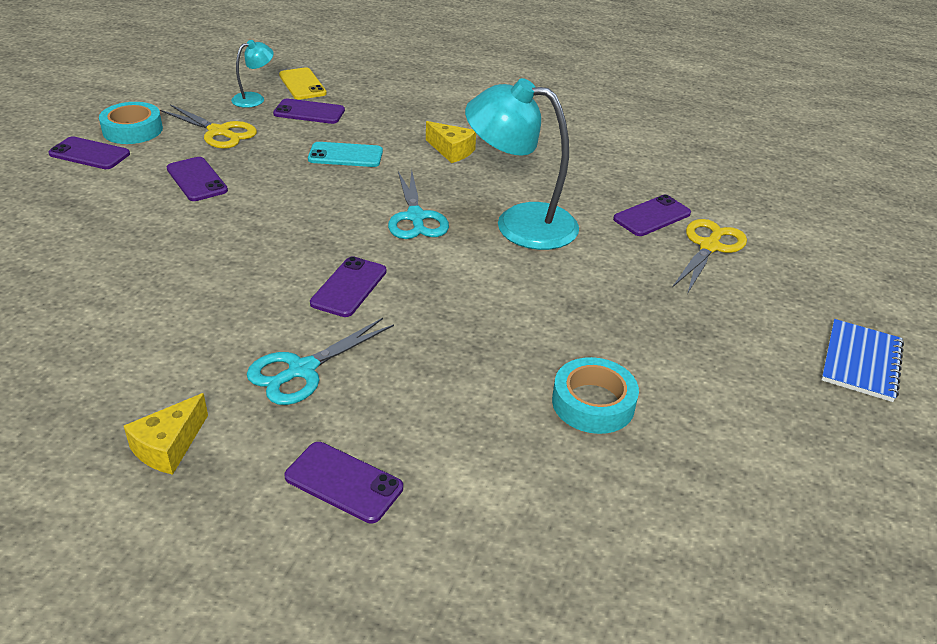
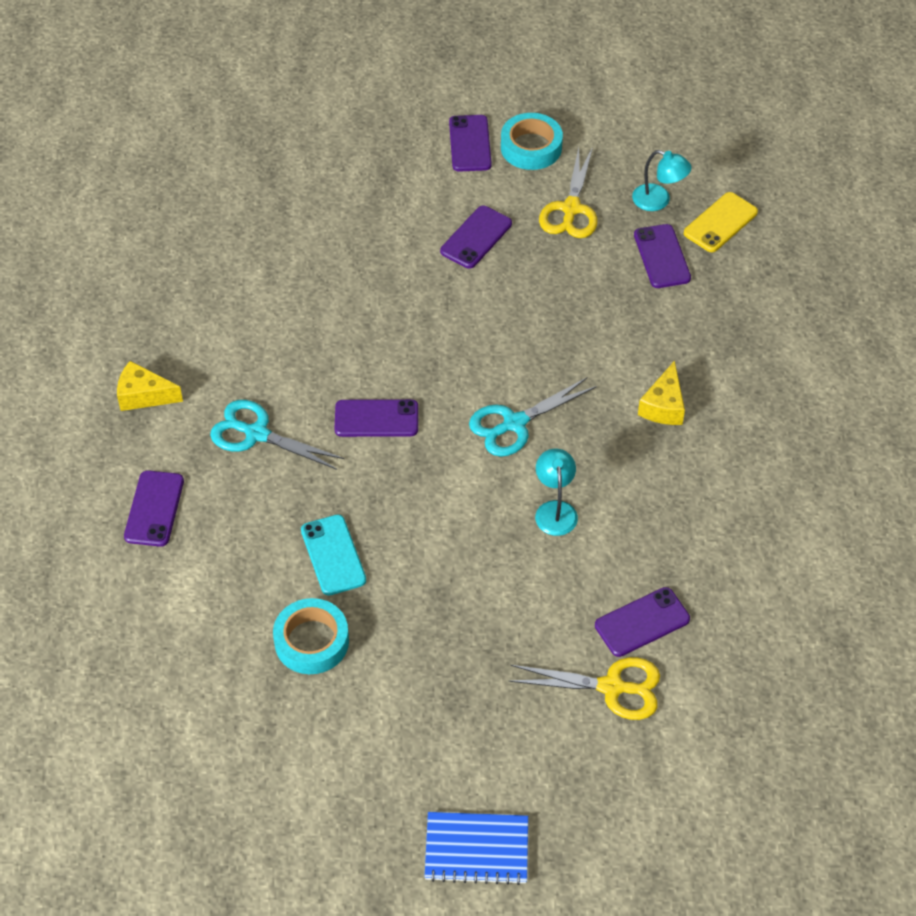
camera: 70 degrees right, 15 degrees up
(345, 155) = (593, 324): turquoise phone -> turquoise phone (333, 555)
(519, 223) = (555, 510): turquoise lamp -> turquoise lamp, size x0.48
(652, 216) = (642, 622): purple phone -> purple phone turned 60 degrees counterclockwise

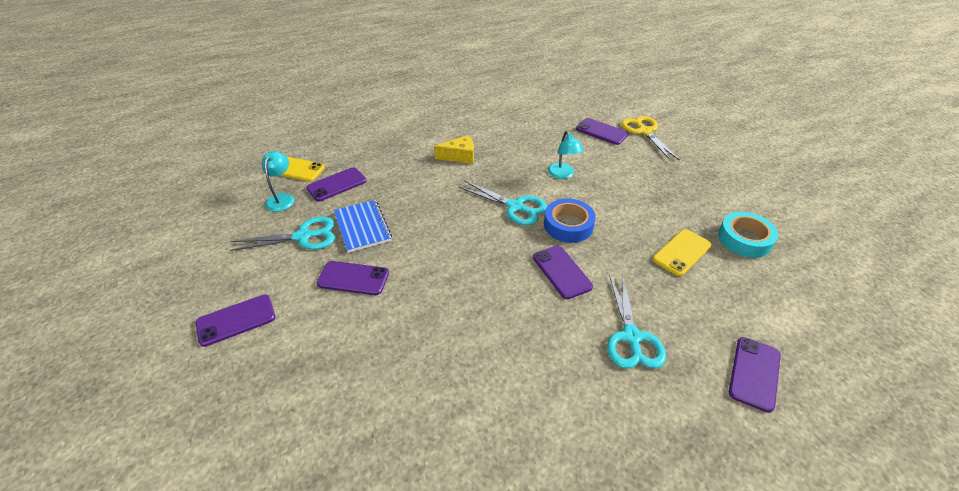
camera: 115 degrees left, 10 degrees down
(144, 395) = (666, 447): yellow cheese -> none
(154, 509) = (754, 373): purple phone -> purple phone turned 45 degrees counterclockwise
(333, 555) = (682, 252): turquoise phone -> yellow phone
(448, 463) = (568, 225): none -> blue tape
(476, 849) = (768, 146): blue notebook -> blue notebook (362, 227)
(531, 147) = (235, 279): turquoise tape -> none
(555, 510) = (563, 174): turquoise lamp -> turquoise lamp turned 75 degrees counterclockwise
(571, 209) = (303, 236): yellow scissors -> turquoise scissors

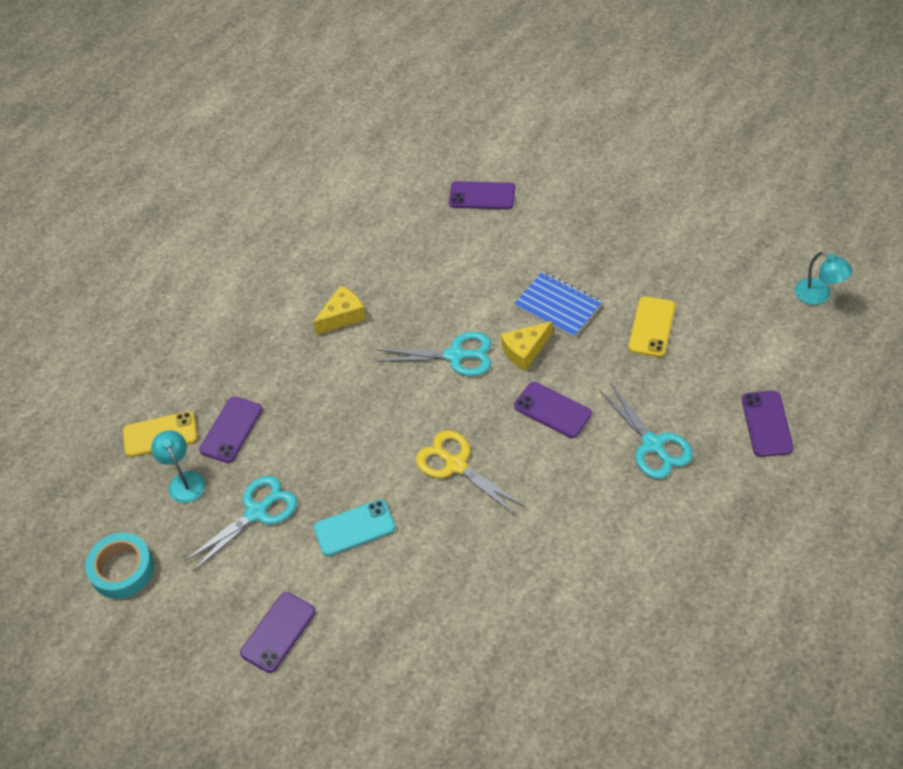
camera: 25 degrees left, 10 degrees up
(353, 278) = (354, 528): purple phone -> turquoise phone
(362, 227) = (311, 467): blue notebook -> blue notebook (558, 306)
(563, 174) = (477, 284): turquoise lamp -> turquoise lamp (819, 296)
(568, 225) = (525, 351): blue tape -> yellow cheese
(645, 132) = (531, 172): yellow scissors -> yellow scissors (456, 465)
(744, 239) = (702, 280): turquoise tape -> turquoise tape (122, 569)

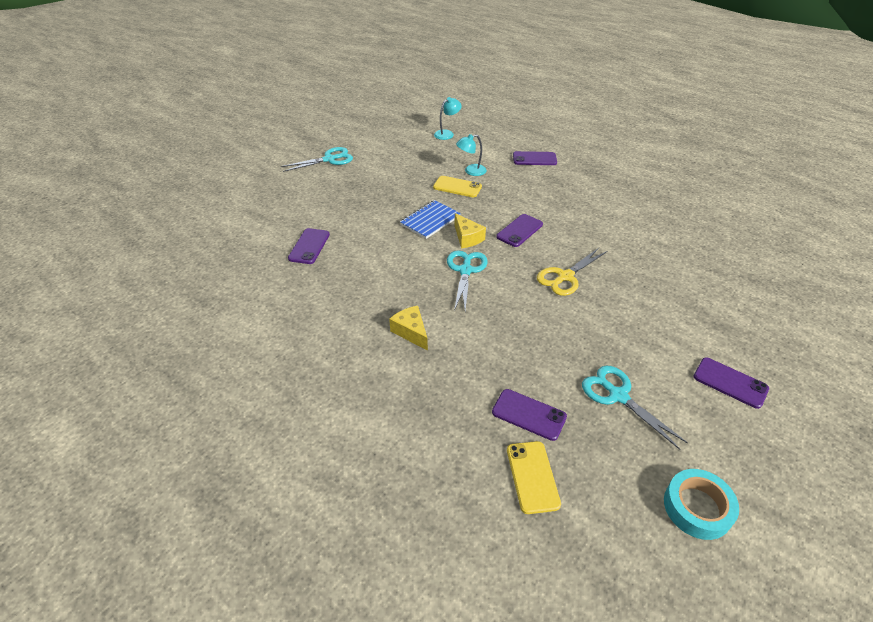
camera: 90 degrees left, 10 degrees down
(184, 481) = (588, 453): turquoise lamp -> turquoise lamp (471, 171)
(354, 528) = (625, 333): turquoise phone -> none
(653, 445) = (548, 196): turquoise scissors -> turquoise scissors (329, 159)

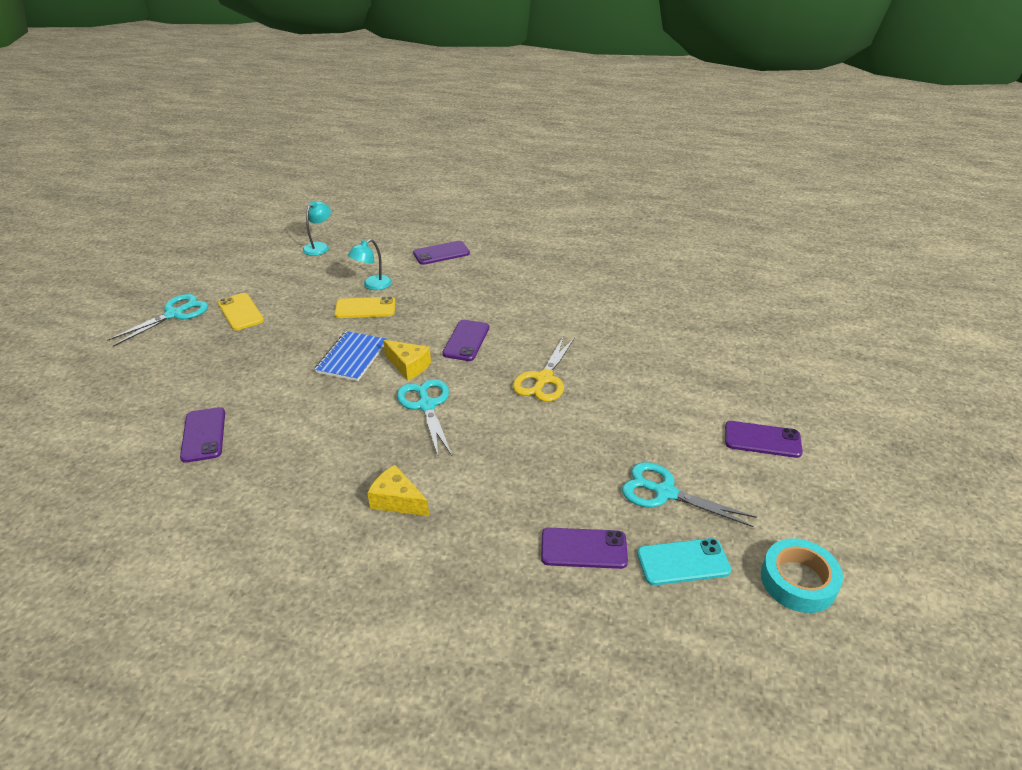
camera: 25 degrees left, 5 degrees down
(532, 476) = (623, 617): yellow phone -> yellow phone (240, 312)
(604, 454) = (683, 562): none -> turquoise phone

